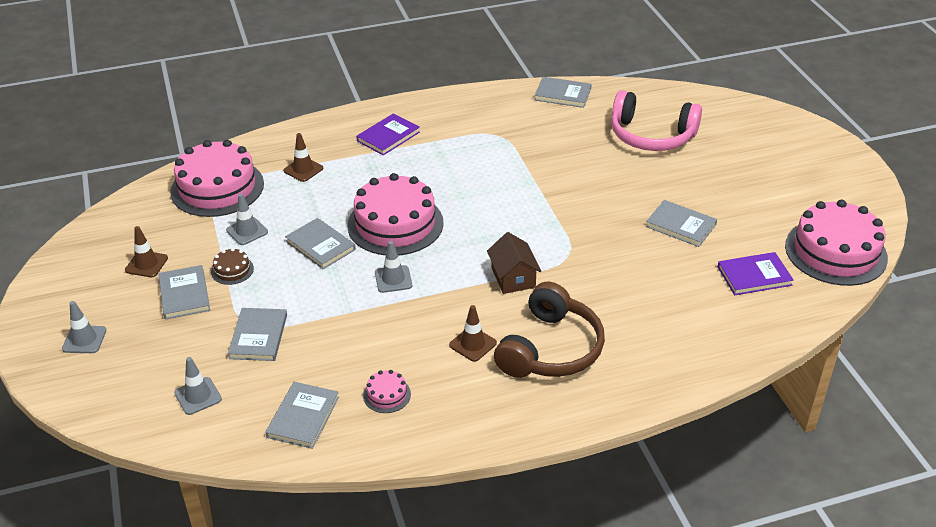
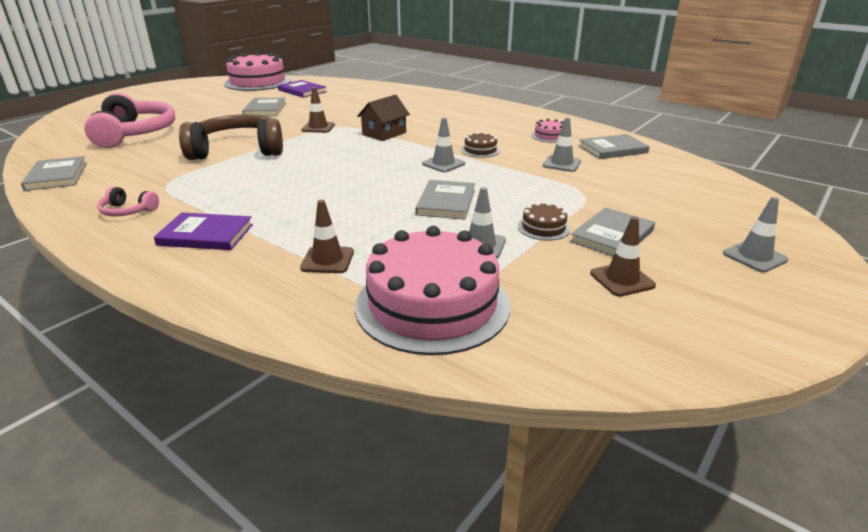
camera: 125 degrees left, 10 degrees down
(198, 396) = (674, 183): grey traffic cone -> grey traffic cone (561, 164)
(258, 336) = (586, 186): grey book -> none
(395, 224) = (371, 183): pink cake -> none
(401, 319) = (480, 150): none -> brown cake
(459, 115) = (128, 211): none -> pink headphones
(473, 344) = (467, 129): brown traffic cone -> brown traffic cone (318, 127)
(550, 349) = (437, 113): brown headphones -> brown headphones (238, 150)

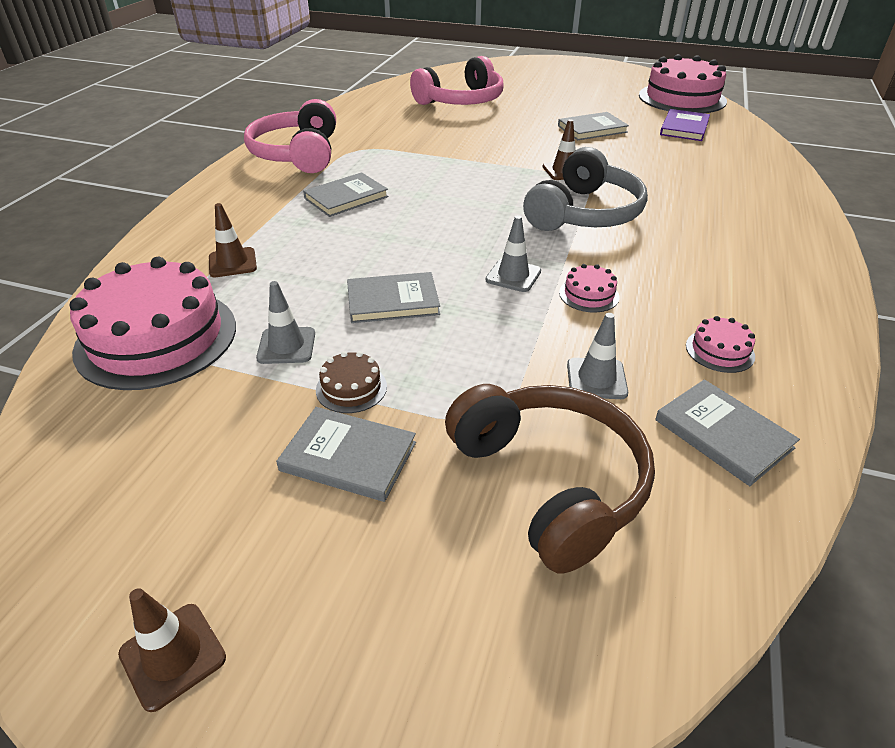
camera: 70 degrees right, 10 degrees up
(57, 176) = (350, 109): grey book -> grey book (346, 197)
(128, 211) = (297, 154): pink headphones -> pink headphones, size x2.27
(206, 235) = (266, 196): purple book -> none
(238, 150) = (458, 153): brown headphones -> brown headphones (550, 482)
(384, 134) = (584, 213): brown house -> grey headphones
(480, 150) = (589, 295): brown cake -> pink cake
(622, 279) = (224, 473): brown traffic cone -> brown traffic cone (173, 655)
(754, 257) = (326, 642): grey traffic cone -> none

